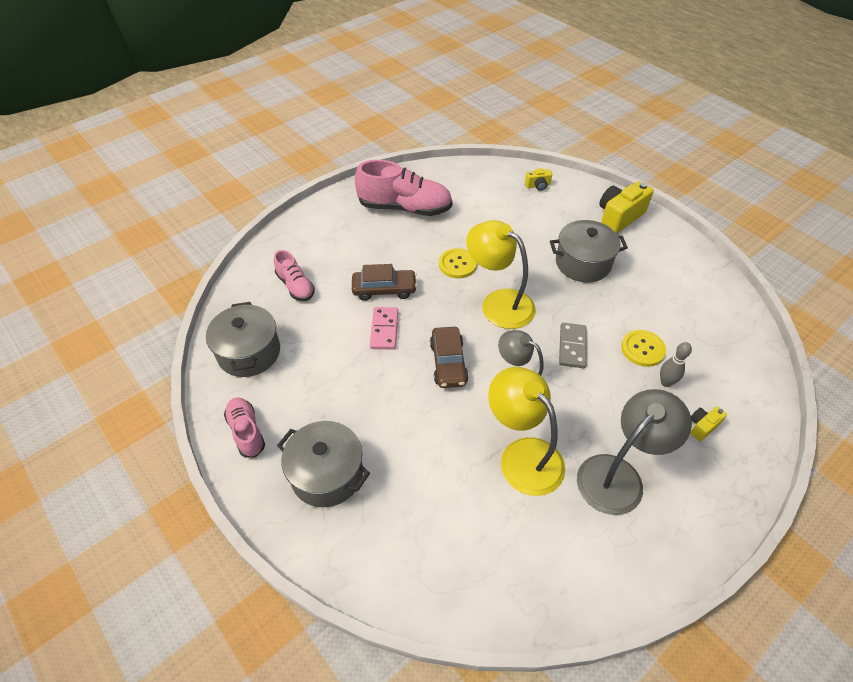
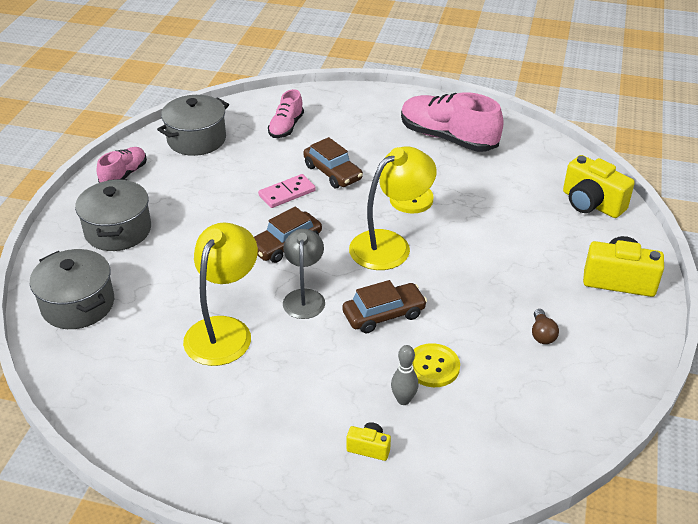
camera: 55 degrees right, 10 degrees down
(405, 208) = (448, 138): pink shoe -> pink shoe turned 150 degrees clockwise
(498, 303) = (390, 244): yellow lamp -> yellow lamp turned 45 degrees clockwise
(538, 186) = (591, 203): yellow camera -> yellow camera, size x2.01
(572, 347) = (384, 314): grey domino -> brown car
(583, 263) = (510, 279): grey pot -> grey pot (78, 304)
(618, 475) = (254, 402): grey lamp -> none
(645, 279) = (542, 334): none -> brown light bulb

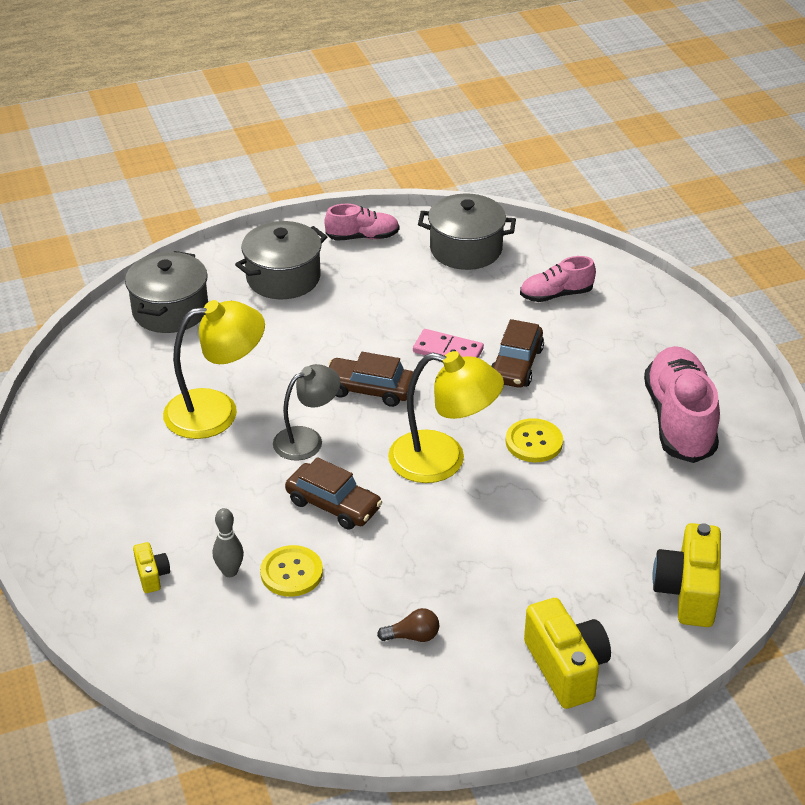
camera: 55 degrees right, 0 degrees up
(542, 334) = (413, 636): brown light bulb -> brown light bulb turned 150 degrees counterclockwise

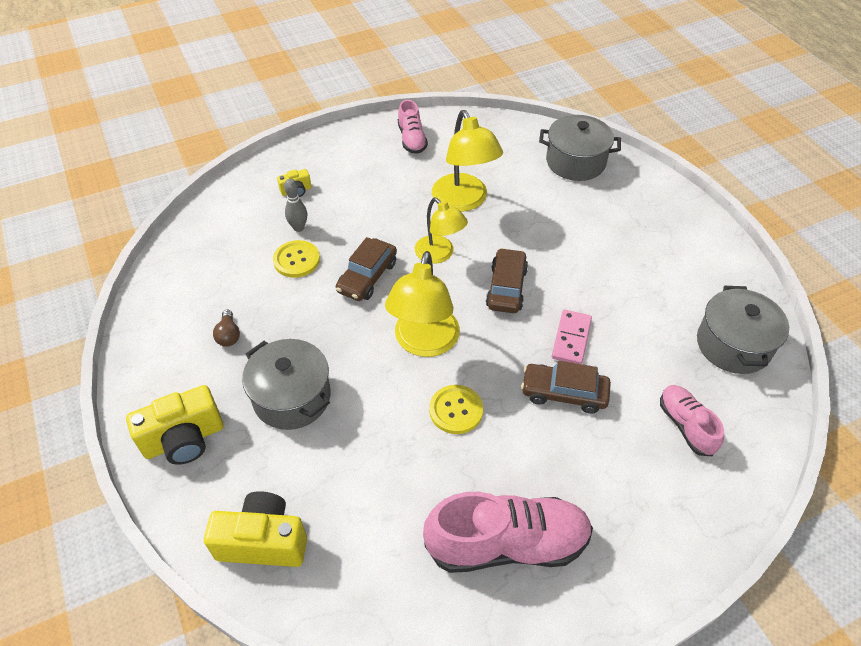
camera: 85 degrees right, 10 degrees up
(283, 278) = (639, 220): grey pot -> grey pot (292, 397)
(307, 439) = (439, 255): grey lamp -> yellow lamp
(363, 237) = (719, 266): pink shoe -> pink shoe (412, 139)

